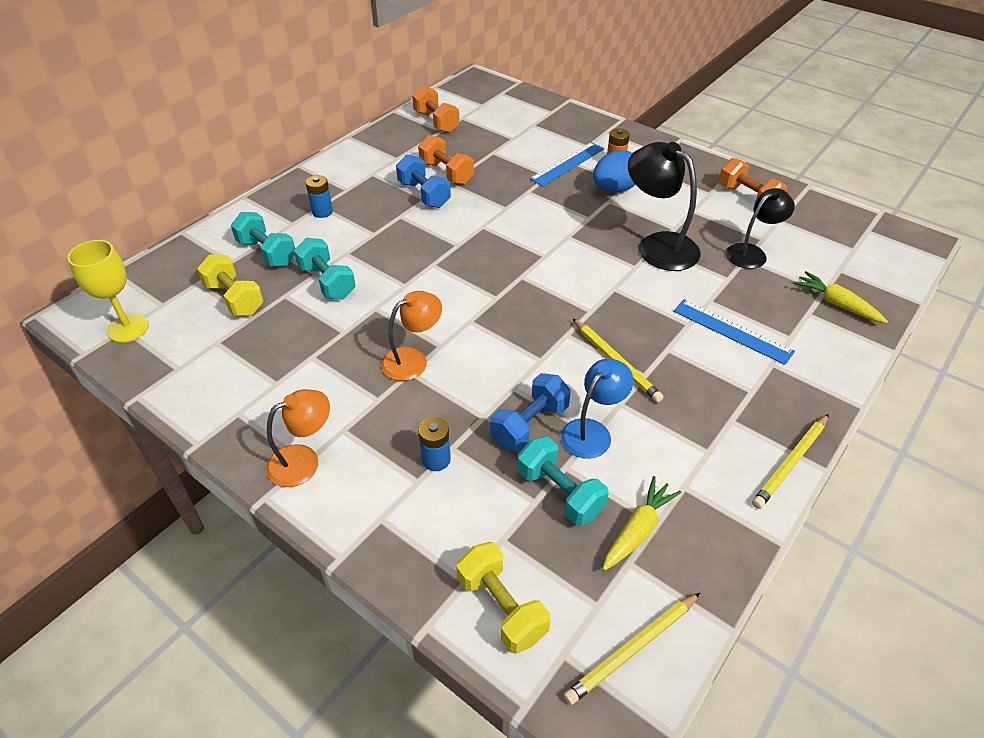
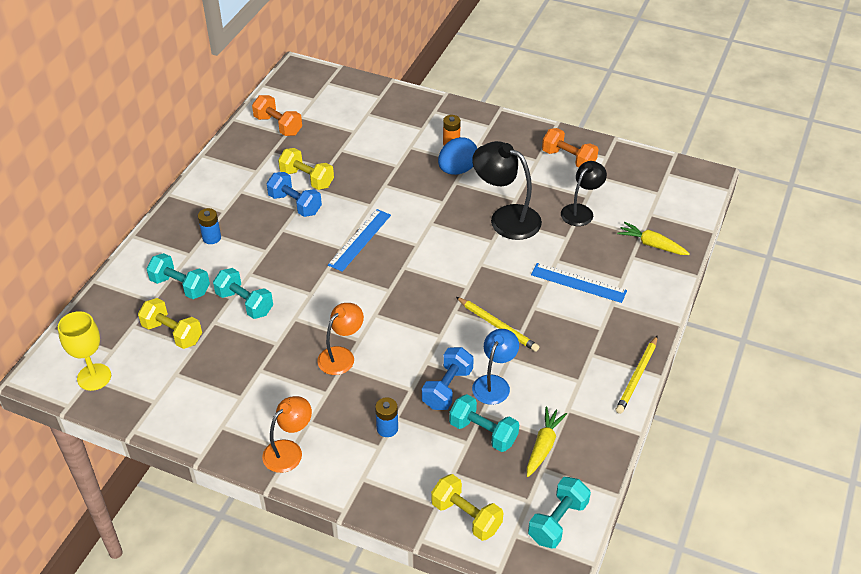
camera: 15 degrees left, 0 degrees up
(446, 173) = (307, 179): orange dumbbell -> yellow dumbbell
(567, 164) = (410, 150): blue ruler -> blue ruler (360, 240)
(632, 649) = (557, 521): yellow pencil -> turquoise dumbbell

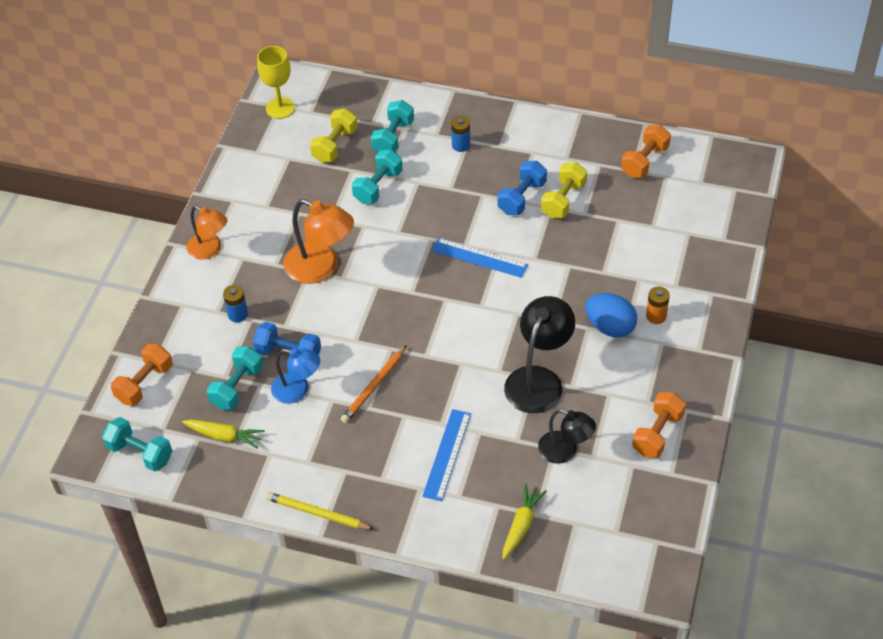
camera: 85 degrees right, 5 degrees up
(341, 356) = (321, 268): orange lamp -> orange lamp, size x1.54
(466, 516) = (144, 383): yellow dumbbell -> orange dumbbell
(497, 326) = (374, 386): yellow pencil -> orange pencil

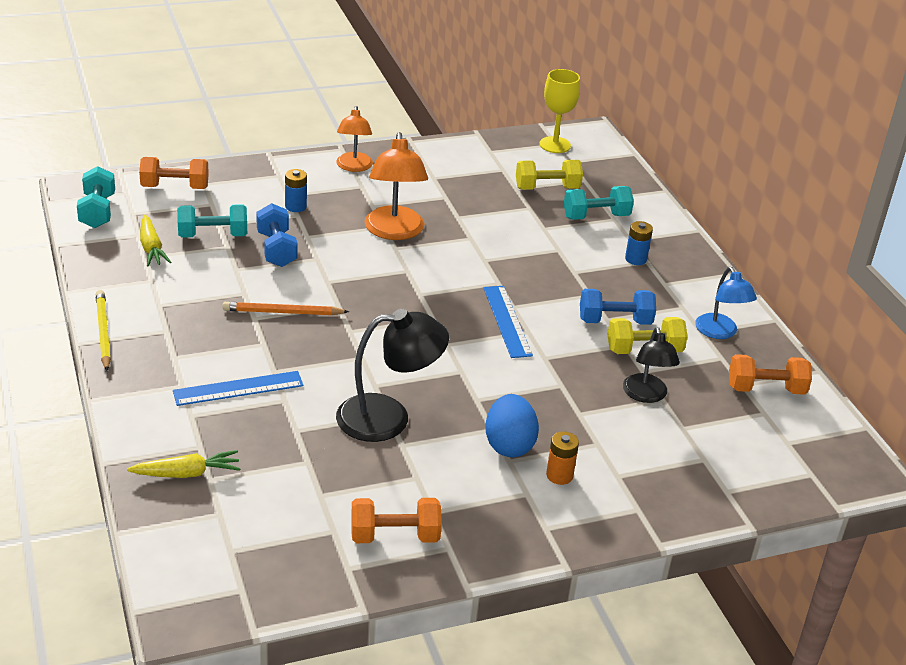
camera: 50 degrees right, 15 degrees down
(297, 390) = (238, 269): blue lamp -> blue lamp (720, 332)
(378, 186) = (526, 229): turquoise dumbbell -> none
(565, 451) = (310, 471): black lamp -> black lamp (646, 395)

